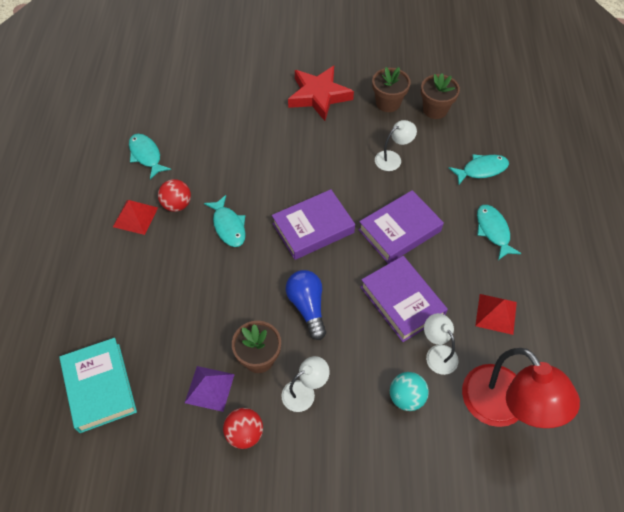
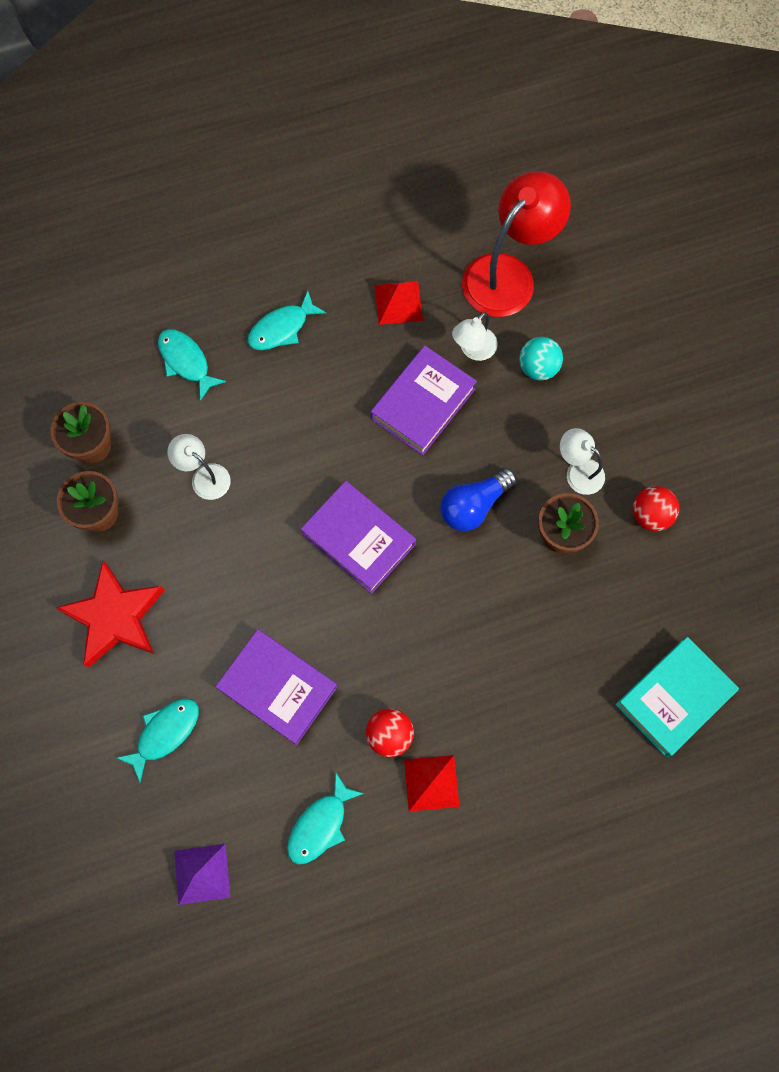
camera: 110 degrees left, 15 degrees up
(209, 388) = (619, 573): purple pyramid -> purple pyramid (202, 873)
(228, 226) = (397, 648): turquoise fish -> turquoise fish (165, 733)
(399, 230) = (322, 434): purple book -> purple book (278, 688)

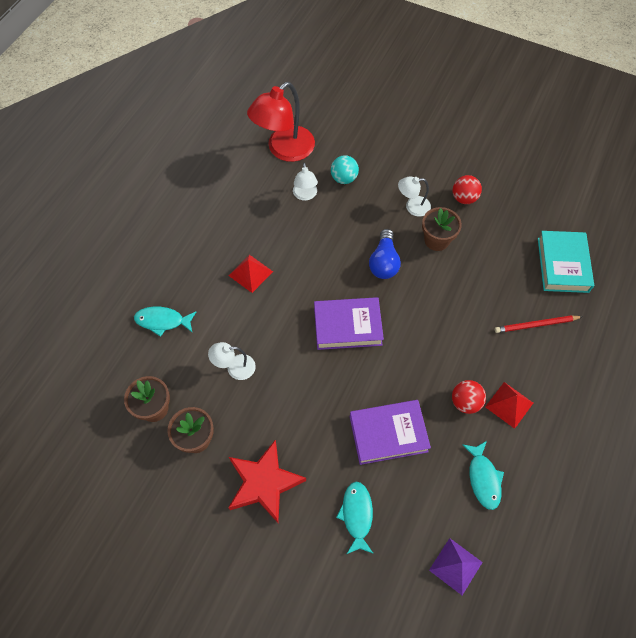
camera: 45 degrees left, 10 degrees down
(282, 328) = (198, 263): turquoise fish -> none
(398, 302) = (245, 203): red pyramid -> red pyramid (250, 273)
(423, 404) = (308, 238): purple book -> none
(508, 274) = (284, 150): red lamp -> red lamp turned 135 degrees counterclockwise
(561, 732) = (536, 325): none -> red pencil

